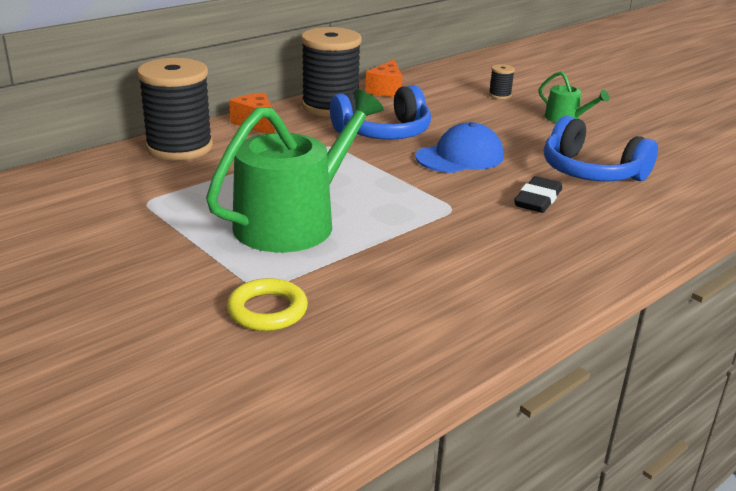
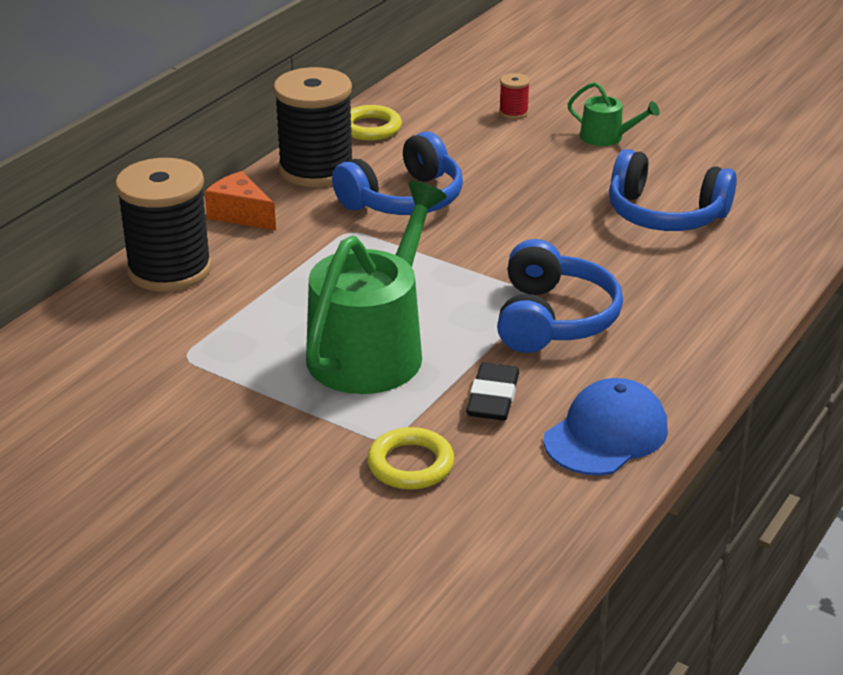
camera: 15 degrees left, 5 degrees up
(386, 90) = (370, 128): orange cheese -> yellow ring
(457, 226) = (553, 319): none -> blue headphones
(460, 157) = (511, 220): blue cap -> blue cap (606, 434)
(500, 95) = (513, 112): black spool -> red spool
(538, 199) = (623, 265): black eraser -> black eraser (493, 397)

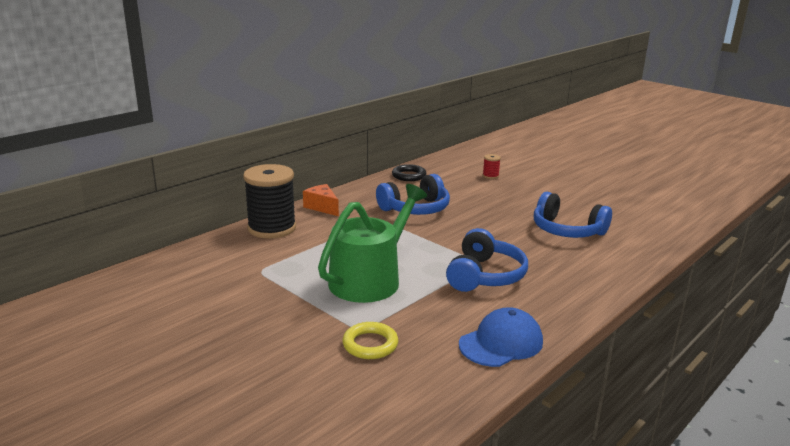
camera: 10 degrees right, 10 degrees down
(316, 169) = (372, 191): black spool -> none
(370, 128) = (409, 176): yellow ring -> black ring
(493, 397) = (434, 313): black eraser -> none
(607, 137) = (541, 191): green watering can -> none

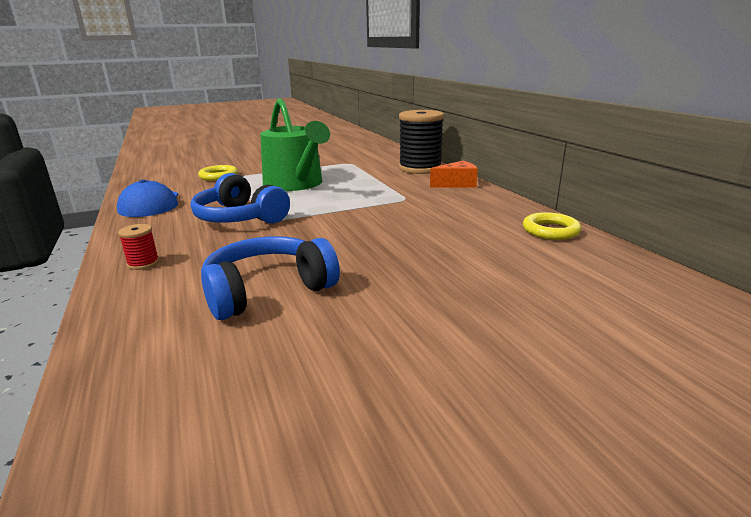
camera: 115 degrees right, 0 degrees up
(409, 176) = (550, 230): black ring -> yellow ring
(415, 209) = (424, 217): blue headphones -> none
(490, 176) = (542, 292): red spool -> red spool (143, 263)

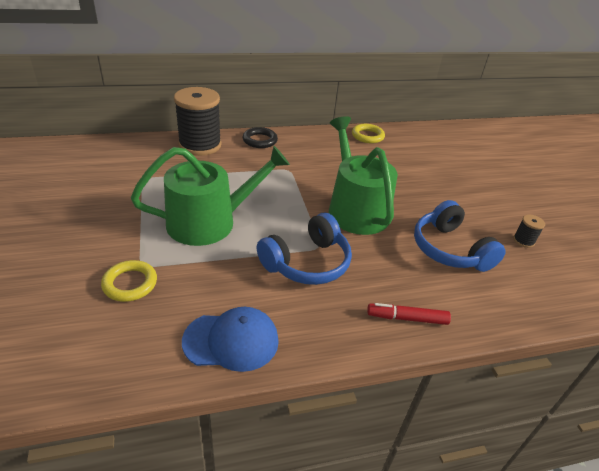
camera: 85 degrees left, 15 degrees up
(143, 263) = (407, 318): red spool -> red marker
(302, 368) = (523, 241): none -> black spool
(343, 232) = (355, 208): none -> green watering can
(457, 184) = (260, 140): orange cheese -> black ring

